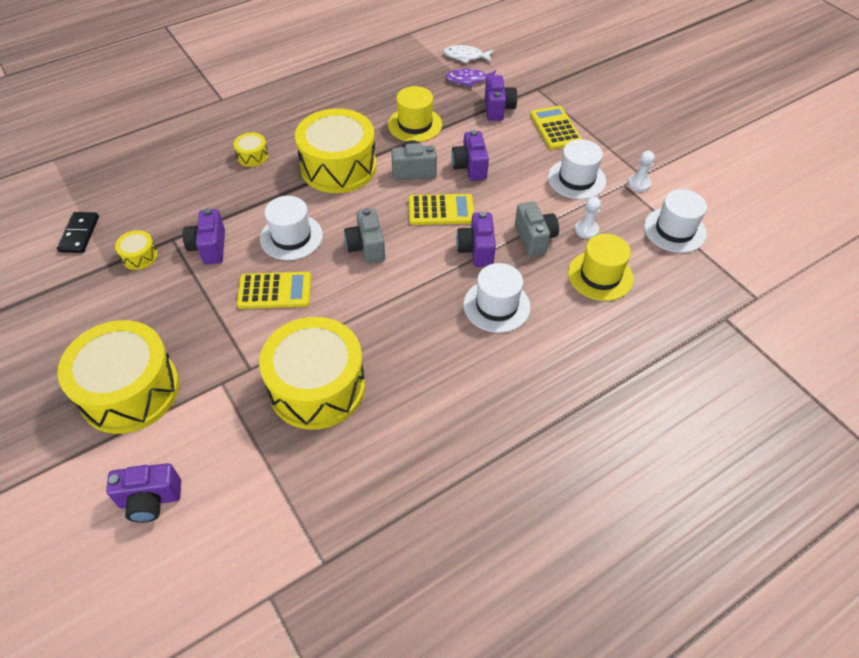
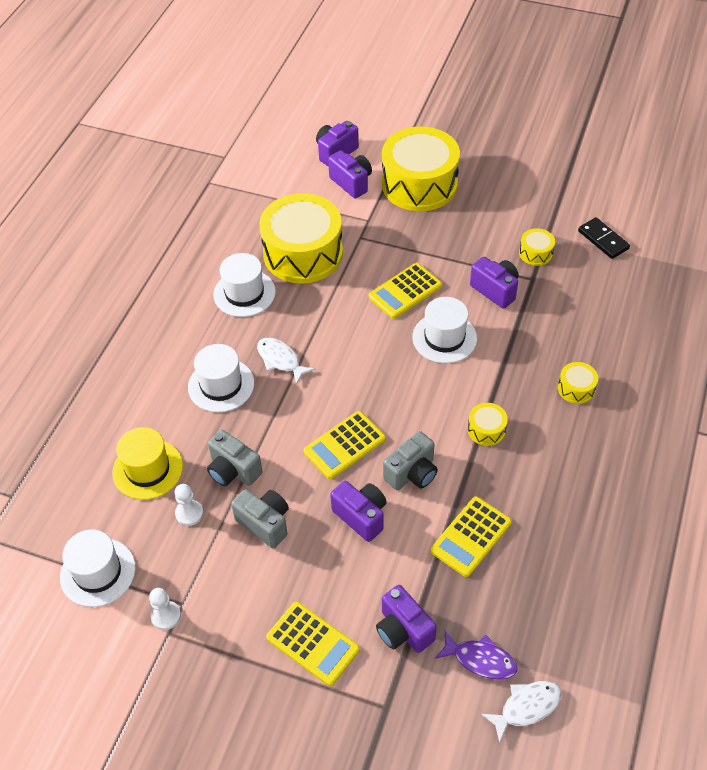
camera: 145 degrees right, 0 degrees up
(338, 167) = (486, 430): yellow drum -> yellow drum, size x0.42
(366, 247) = (373, 368): grey camera -> grey camera (265, 523)
(415, 124) = (471, 536): yellow hat -> yellow calculator
(431, 297) = (280, 360): none -> white fish
(469, 80) = (480, 659): purple fish -> purple fish turned 60 degrees clockwise
(476, 250) = (277, 425): purple camera -> purple camera (351, 183)
(576, 179) = (238, 576): white hat -> white hat (244, 293)

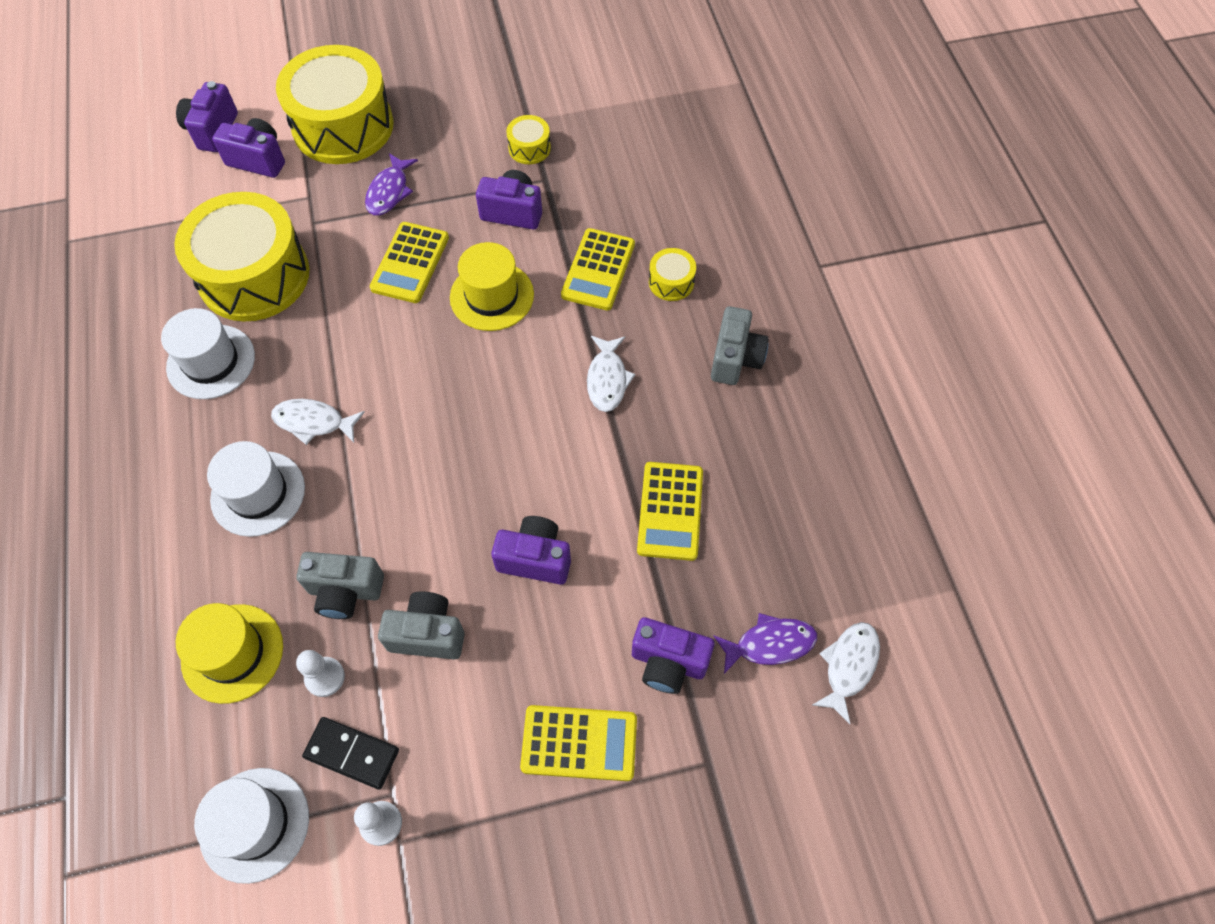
camera: 35 degrees left, 10 degrees up
(344, 445) = (460, 485): yellow calculator -> yellow calculator (598, 270)
(412, 473) = (559, 475): grey camera -> grey camera (735, 359)
(421, 239) = (389, 191): none -> purple fish
(444, 338) = (492, 296): white hat -> yellow hat
(486, 430) = (607, 379): yellow drum -> white fish
(603, 240) = (592, 99): black domino -> black domino (352, 753)

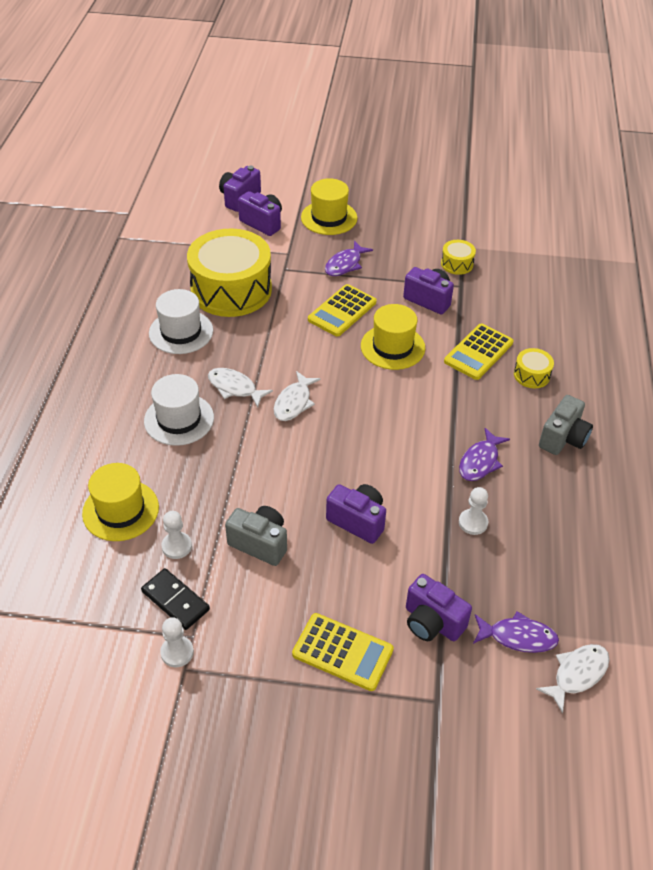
camera: 20 degrees right, 15 degrees down
(254, 824) = (90, 621): white hat -> none
(343, 126) = (329, 218): yellow drum -> yellow hat
(345, 591) = (213, 498): grey camera -> none
(607, 379) = (458, 423): white fish -> white fish (294, 402)
(651, 424) = (480, 461): none -> purple fish
(670, 511) = (473, 522): yellow calculator -> white pawn

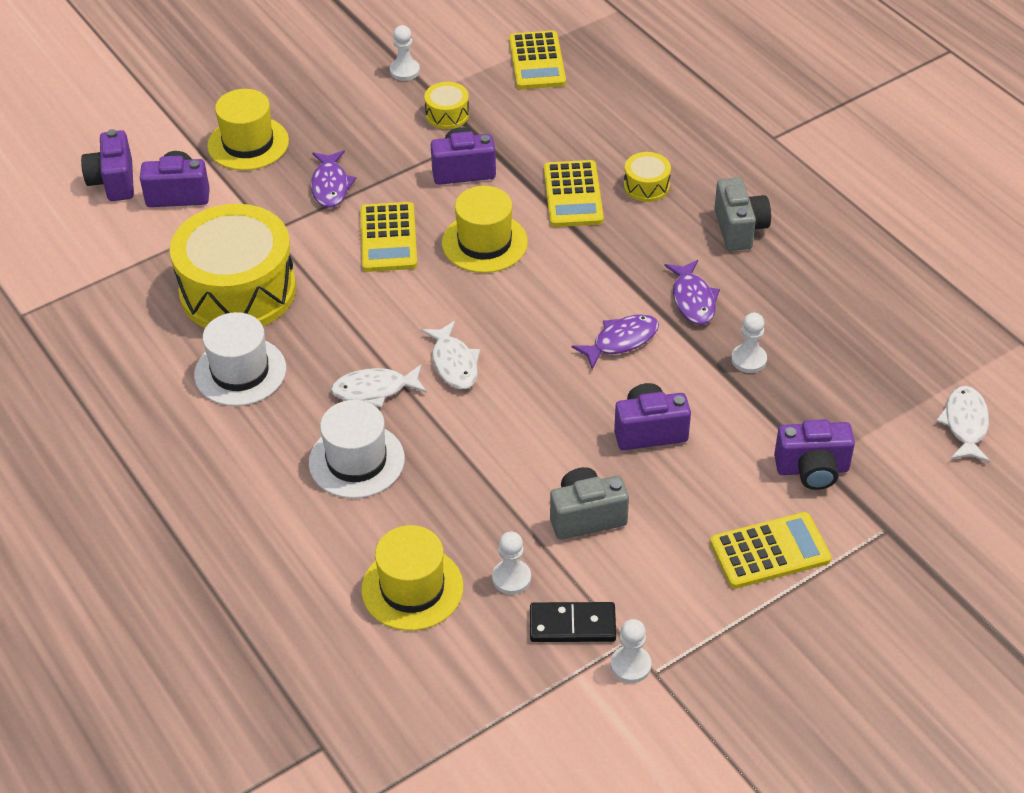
camera: 40 degrees left, 0 degrees up
(461, 227) = (405, 71): none -> white pawn
(518, 637) = (890, 429): purple fish -> purple fish (621, 341)
(547, 264) = (537, 61): none -> yellow calculator

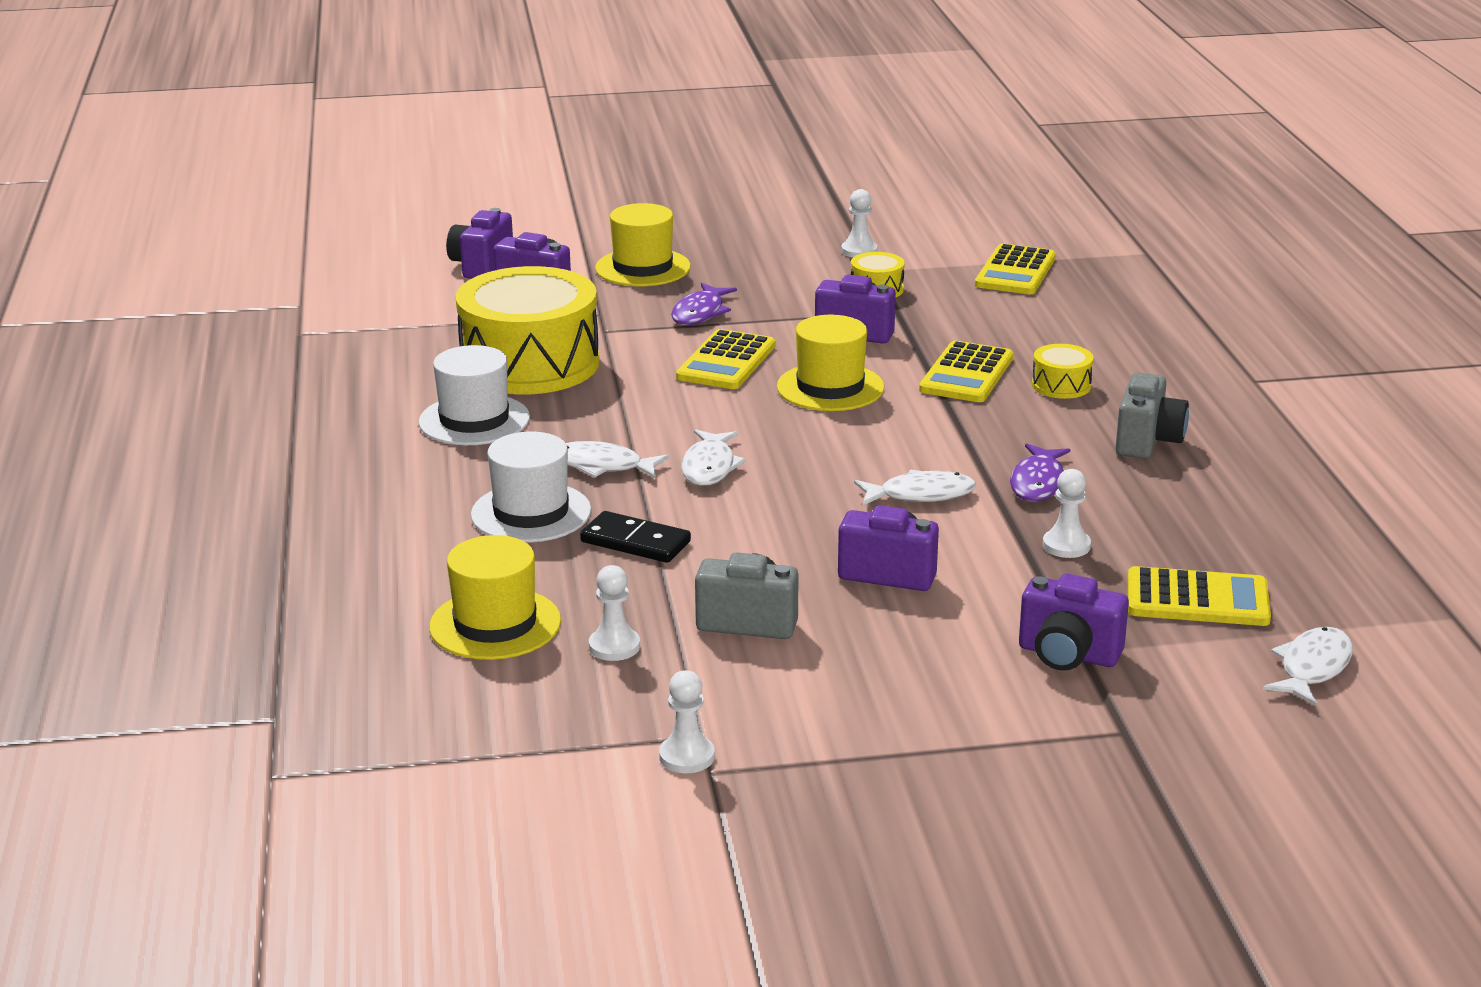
camera: 25 degrees right, 20 degrees down
(572, 625) = (649, 703): black domino -> black domino (635, 542)
(621, 341) = (920, 495): purple fish -> white fish
(770, 551) = (950, 709): yellow calculator -> yellow calculator (1197, 599)

